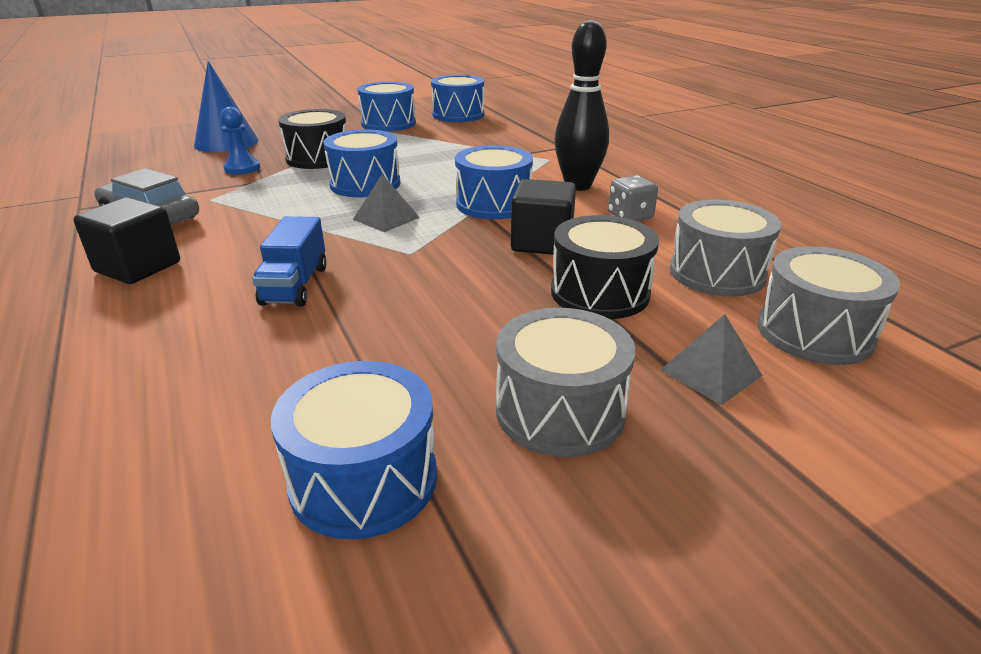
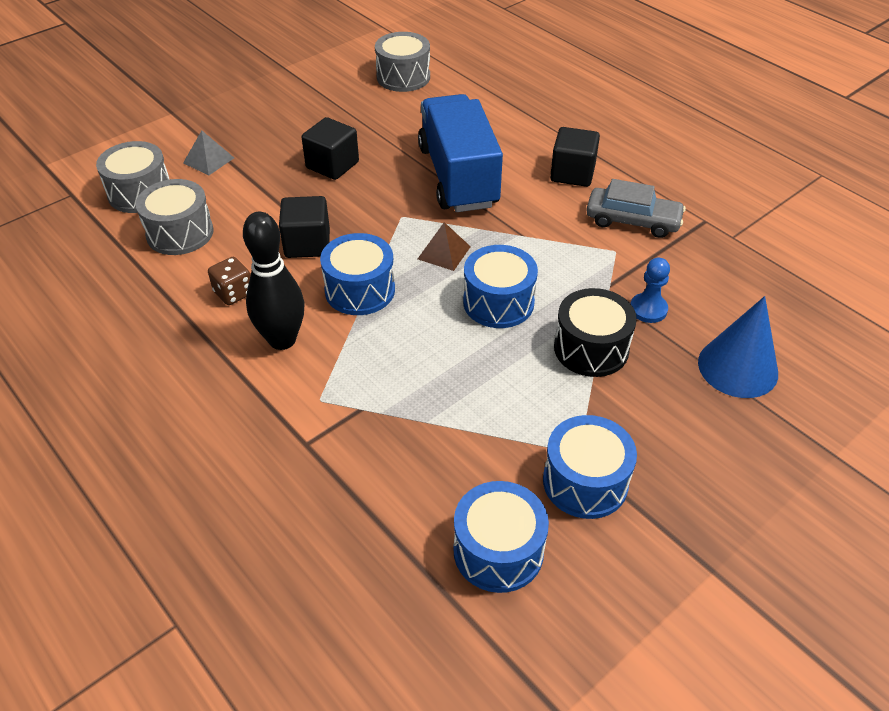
camera: 165 degrees right, 15 degrees up
(295, 285) = (458, 176): blue truck -> blue truck, size x2.07
(364, 479) = (355, 98): blue drum -> none
(386, 218) = (444, 252): grey pyramid -> brown pyramid
(479, 329) = (332, 165): none -> black cube
(560, 411) = (283, 132): grey drum -> grey drum (403, 77)
(600, 293) = (263, 202): black drum -> none
(630, 216) = (233, 293): grey dice -> brown dice

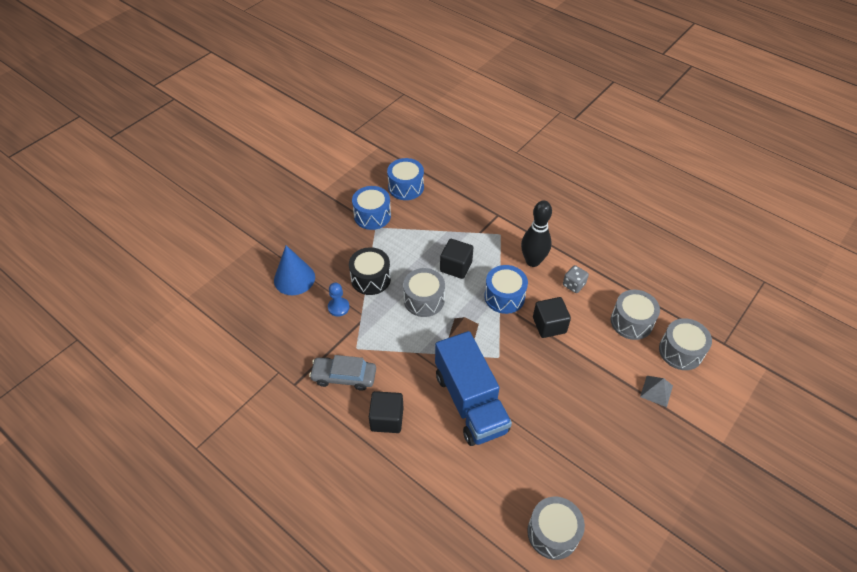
camera: 170 degrees right, 5 degrees up
(233, 293) = (573, 285): brown dice -> grey dice
(332, 165) = (565, 400): black cube -> black cube (456, 267)
(498, 302) = (424, 300): blue drum -> grey drum

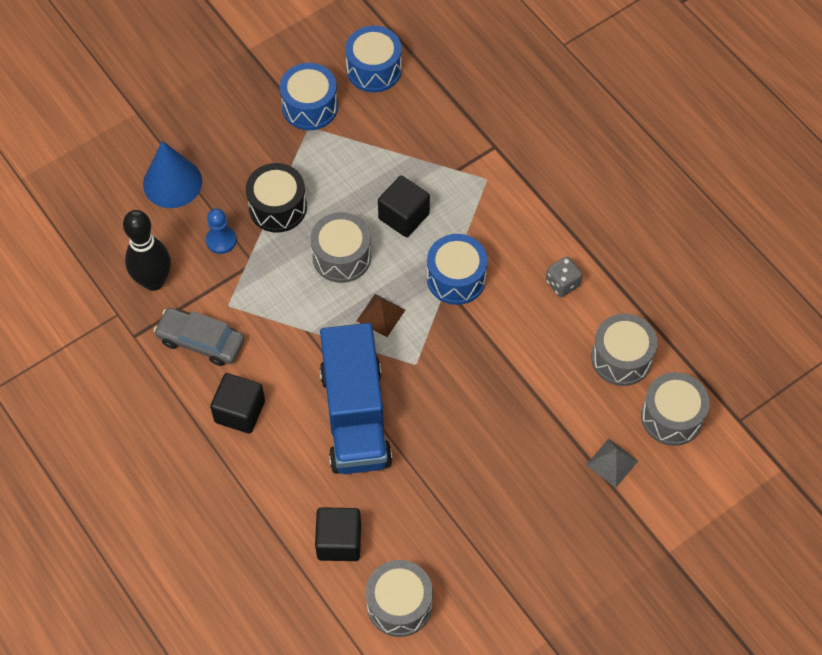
camera: 15 degrees right, 10 degrees up
(533, 261) = (518, 233): black bowling pin -> black bowling pin (153, 281)
(549, 325) = (503, 335): black cube -> black cube (339, 541)

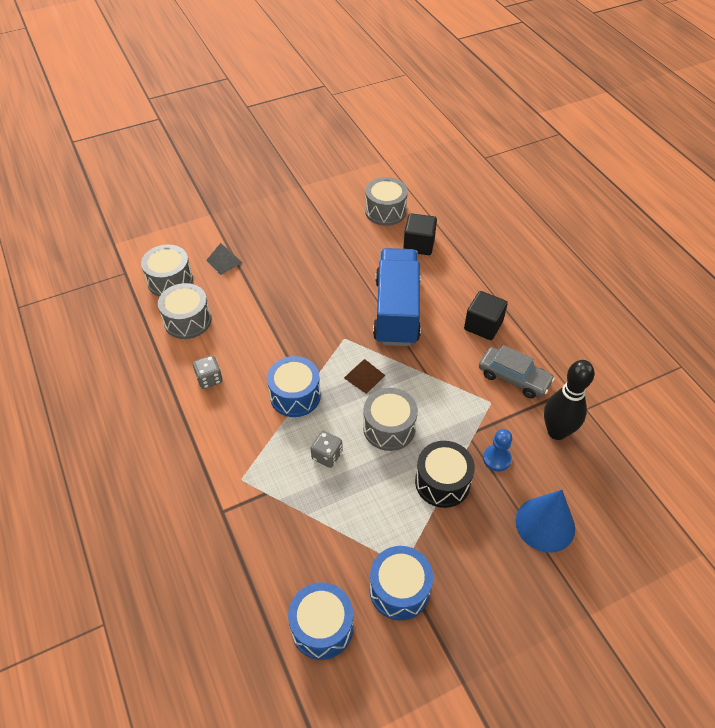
camera: 170 degrees left, 10 degrees down
(403, 216) = (327, 455): black cube -> grey dice

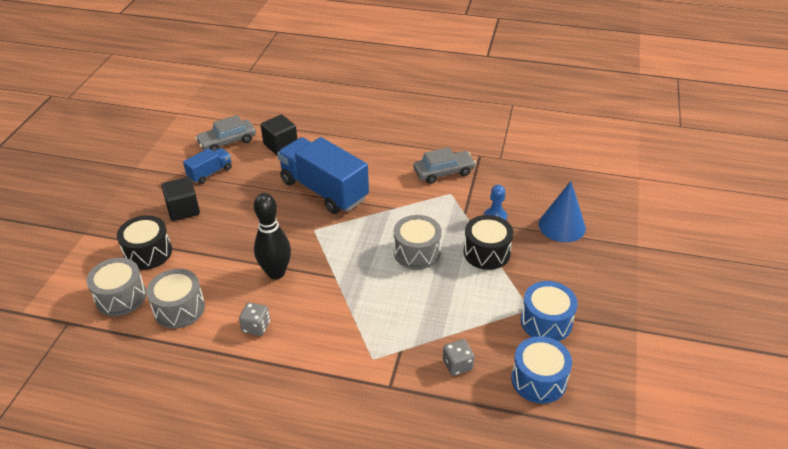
camera: 50 degrees left, 10 degrees down
(224, 261) = (148, 253): grey pyramid -> black drum
(295, 395) = (333, 285): blue drum -> none
(327, 455) = (404, 298): grey dice -> grey dice (457, 365)
(340, 229) = (210, 173): none -> blue truck
(364, 376) = (360, 239): brown pyramid -> none
(385, 211) = (227, 142): grey drum -> grey car
(483, 325) = (387, 159): black cube -> black cube (183, 209)
(556, 431) = (503, 180): black bowling pin -> black bowling pin (276, 273)

